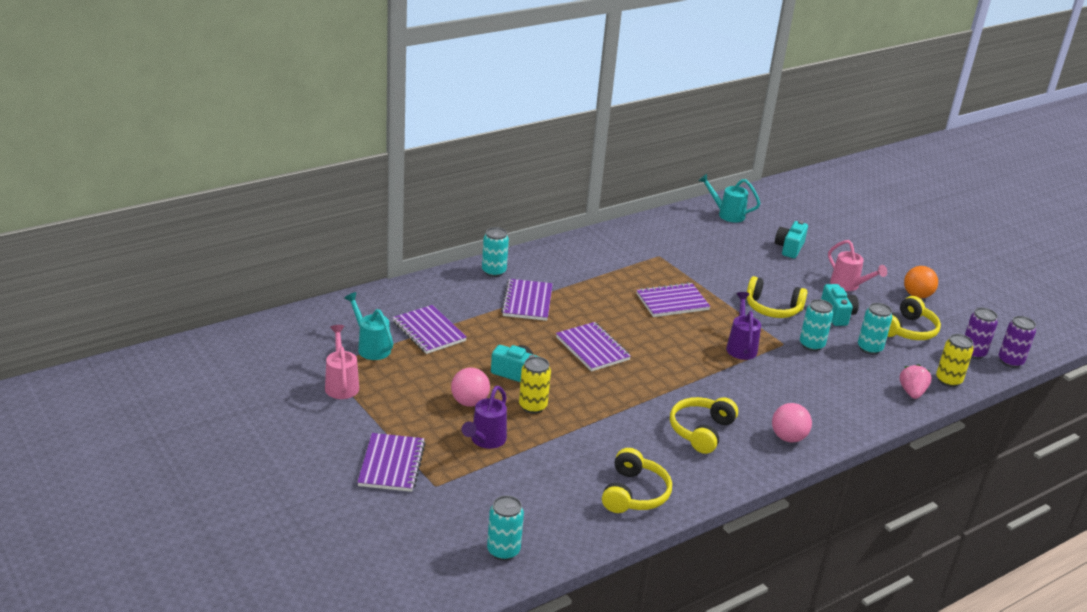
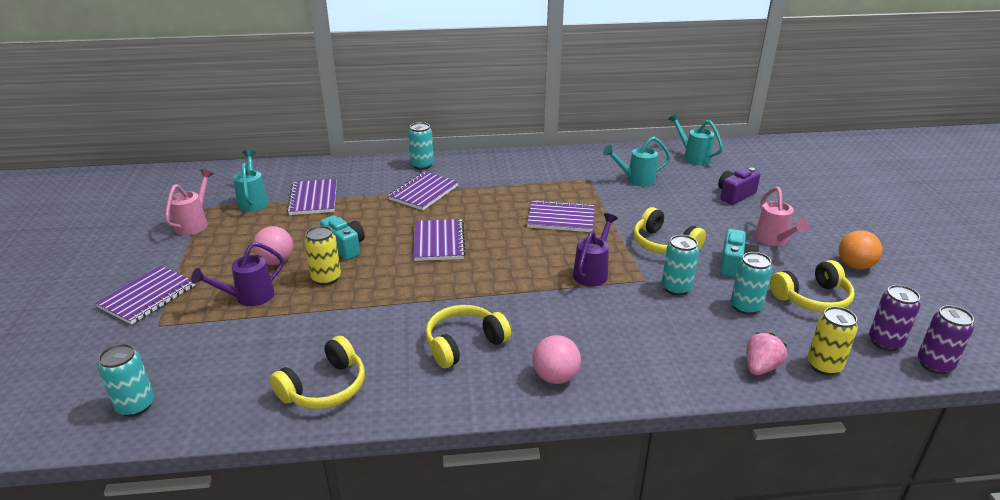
camera: 30 degrees right, 0 degrees up
(699, 248) = (636, 180): none -> turquoise watering can
(789, 248) = (735, 195): turquoise camera -> purple camera

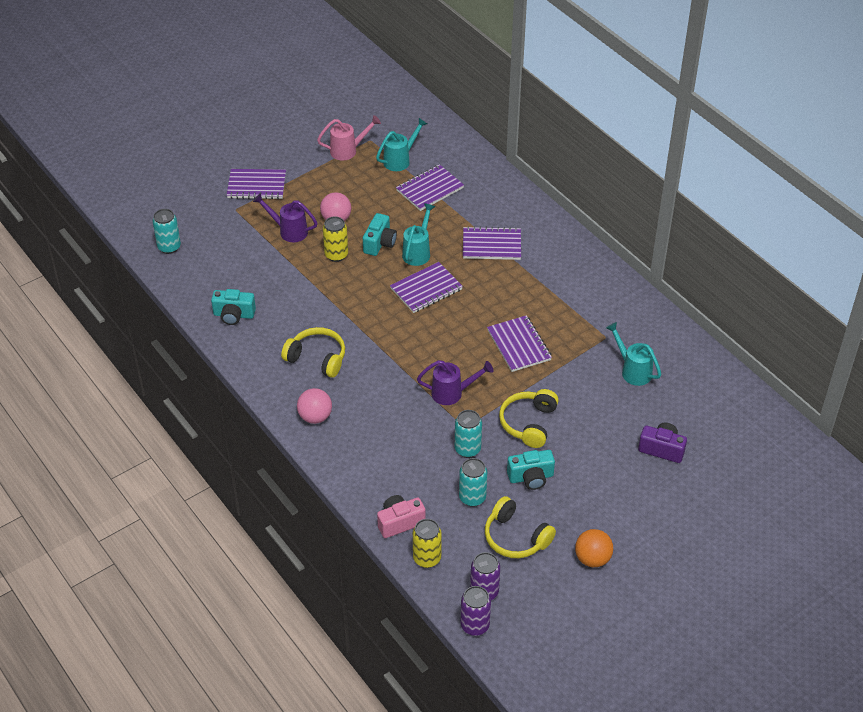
camera: 60 degrees right, 15 degrees up
(325, 387) = (234, 315): yellow headphones -> turquoise camera
(422, 165) = (537, 221): turquoise can -> none
(693, 157) = (721, 397): turquoise watering can -> turquoise watering can (418, 252)
(761, 367) = (400, 522): pink strawberry -> pink camera
(774, 240) = (594, 495): pink watering can -> none

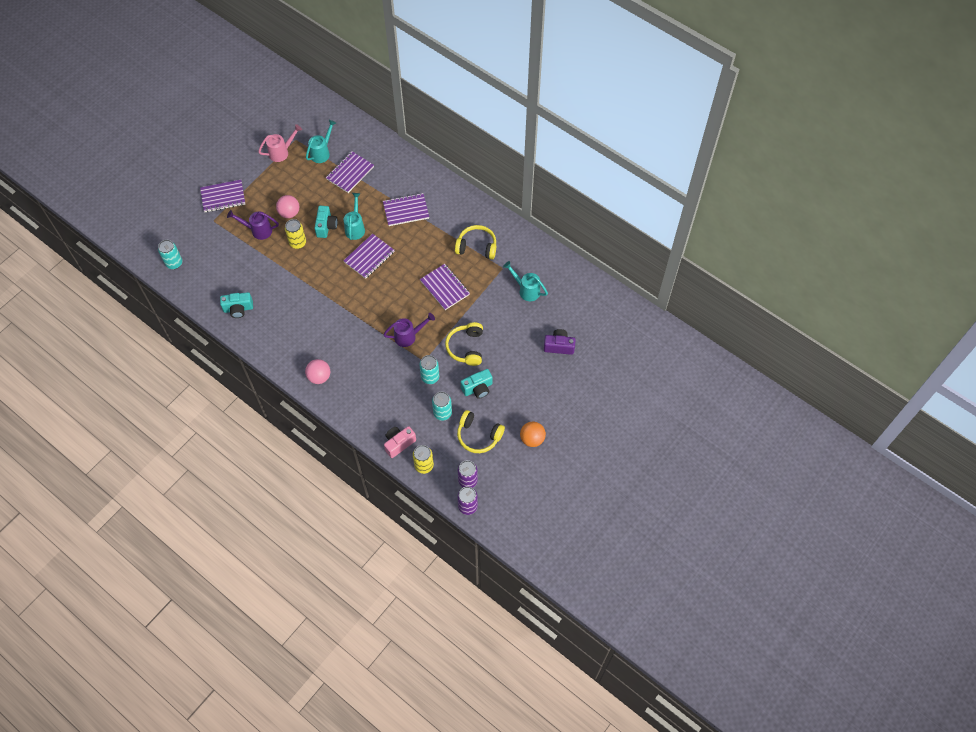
camera: 15 degrees left, 15 degrees up
(317, 358) = (307, 330): yellow headphones -> yellow headphones (477, 247)

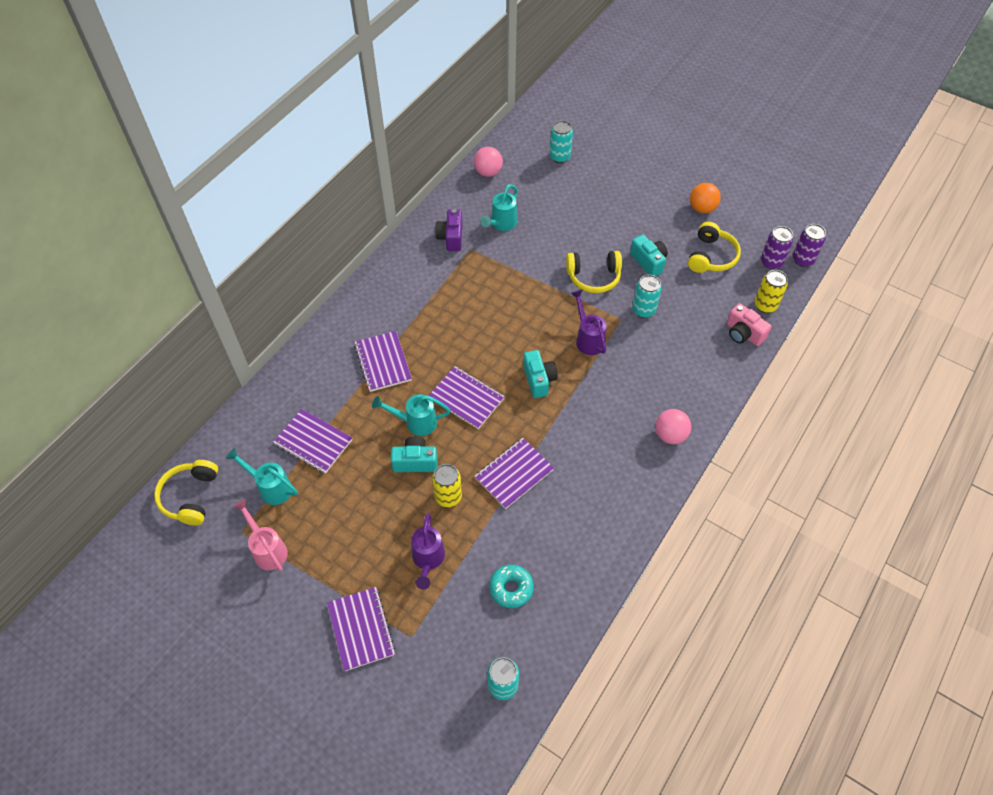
camera: 95 degrees left, 5 degrees down
(230, 272) = (511, 588): none -> turquoise donut
(238, 309) = (577, 563): turquoise camera -> turquoise camera (539, 380)
(289, 213) = (392, 518): pink ball -> pink ball (488, 172)
(442, 413) = (690, 293): turquoise can -> turquoise can (559, 157)
(445, 287) = (507, 306): purple notebook -> purple notebook (514, 474)
(477, 247) = (440, 277): yellow headphones -> yellow headphones (190, 496)
(559, 346) = (576, 190): purple camera -> purple camera (451, 237)

